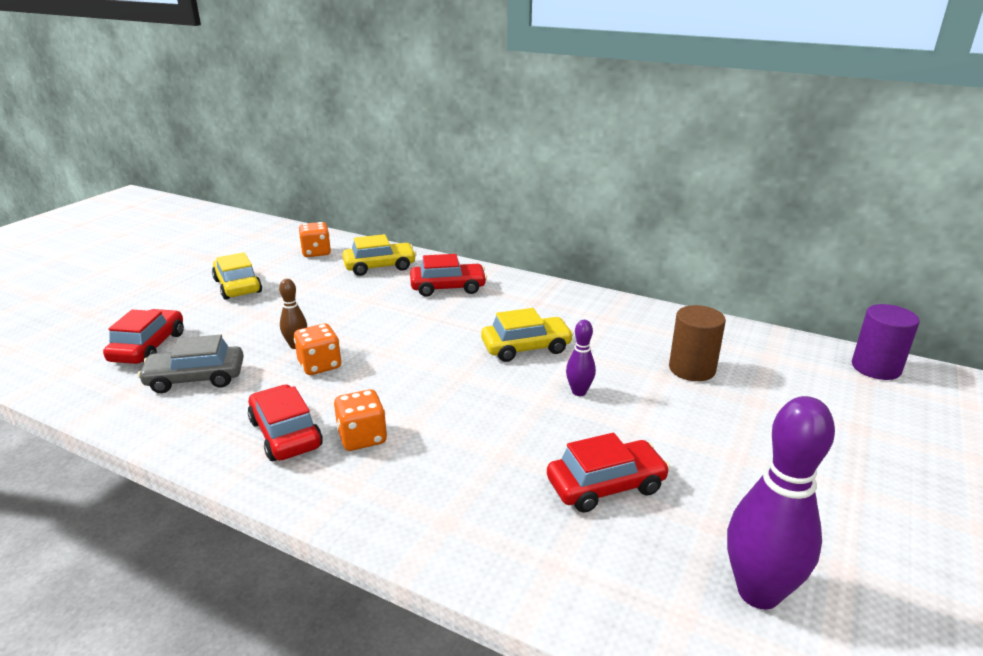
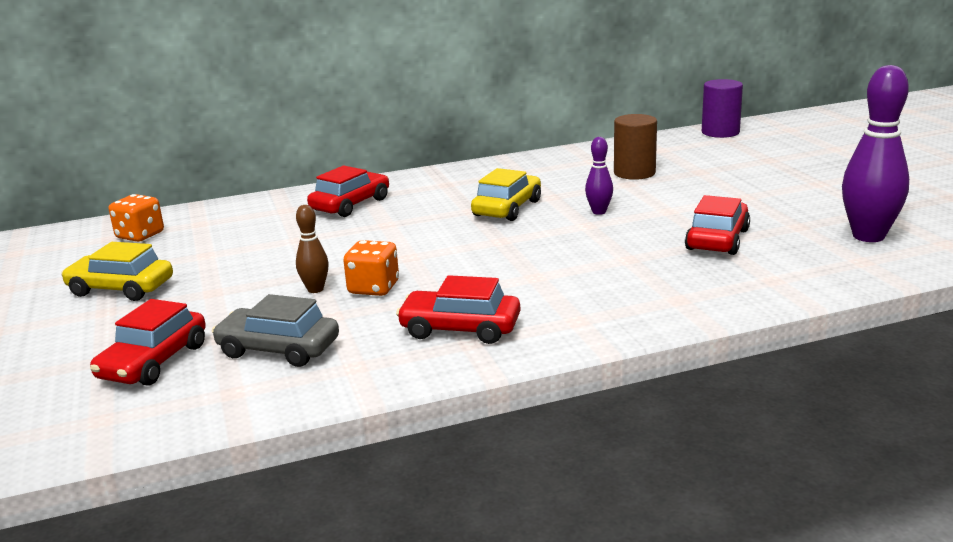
camera: 45 degrees left, 5 degrees down
(148, 347) = (154, 362): red car -> red car turned 120 degrees counterclockwise
(196, 378) = (278, 349): grey car -> grey car turned 75 degrees clockwise
(362, 437) = (522, 300): orange dice -> none
(380, 266) = (244, 218): yellow car -> none

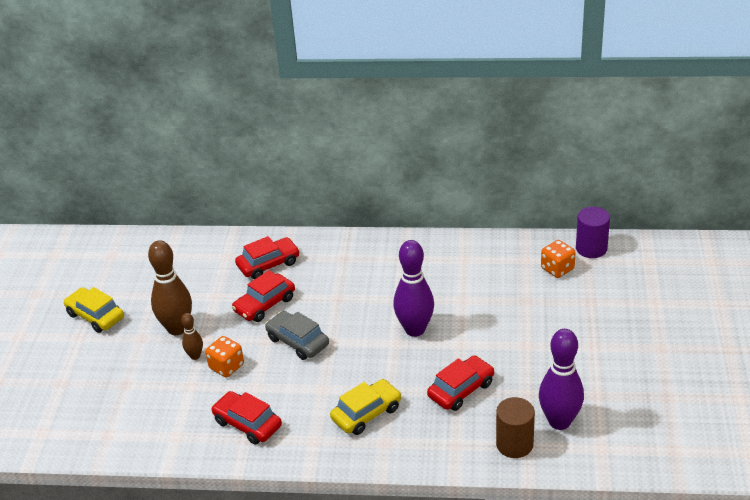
camera: 25 degrees right, 15 degrees up
(140, 235) = (129, 259): orange dice -> orange dice (557, 269)
(154, 362) = (83, 394): red car -> red car (265, 304)
(265, 273) = (177, 328): none -> brown bowling pin
(278, 349) = (147, 406): grey car -> grey car (297, 341)
(507, 208) = (361, 304): yellow car -> yellow car (366, 413)
(599, 212) = (415, 329): purple bowling pin -> purple bowling pin, size x2.00
(634, 173) = (478, 287): brown cylinder -> brown cylinder (514, 444)

